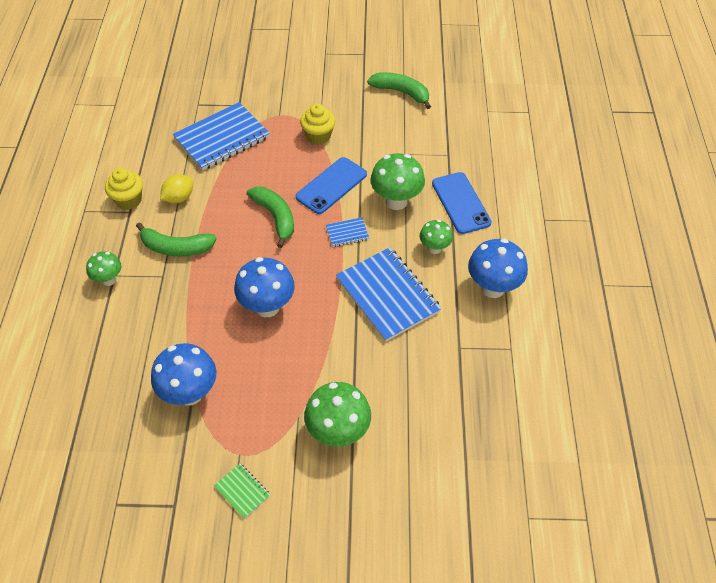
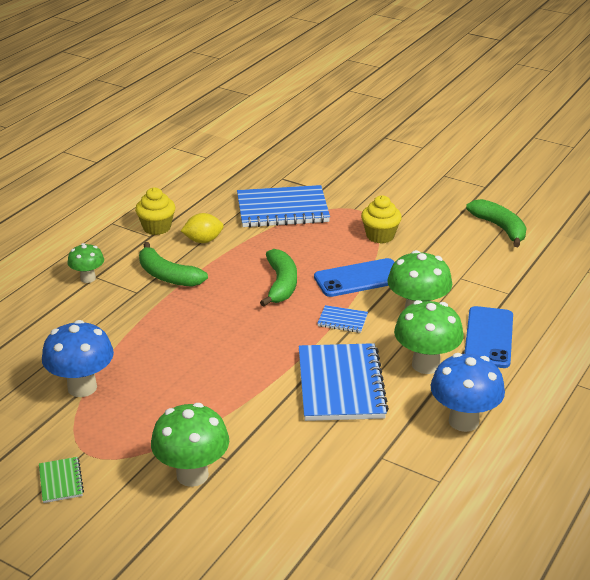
camera: 30 degrees right, 20 degrees down
(267, 307) = (212, 350): blue mushroom -> none
(434, 248) = (426, 365): green mushroom -> green mushroom, size x1.68

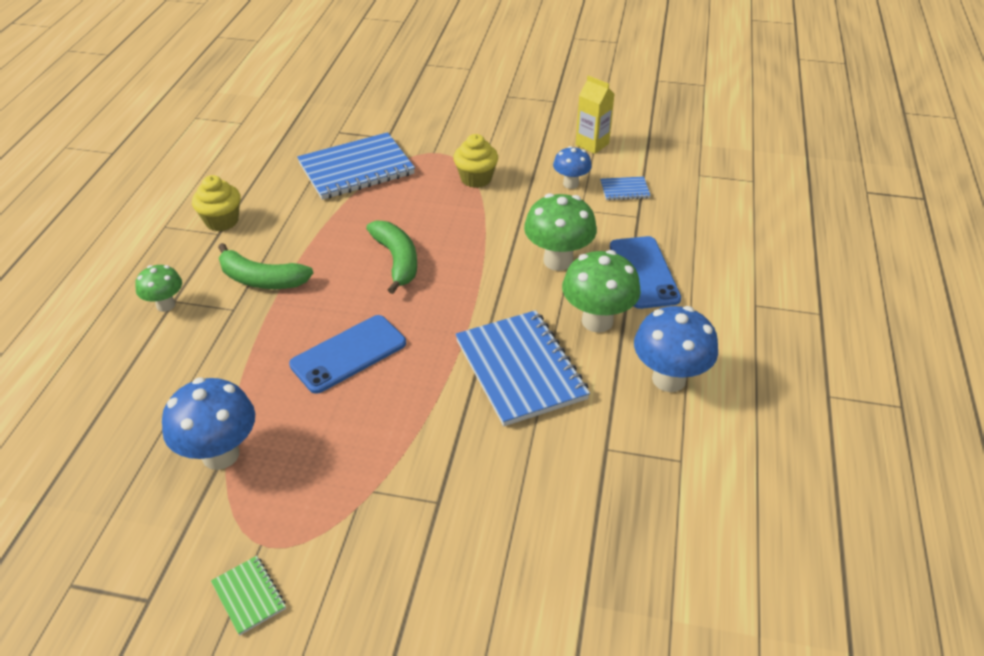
camera: 20 degrees left, 10 degrees up
(192, 475) = (407, 536): green mushroom -> none
(203, 240) = (284, 226): yellow lemon -> none
(342, 320) = (484, 289): blue notebook -> blue notebook (624, 190)
(359, 278) = (478, 234): blue phone -> blue phone (348, 354)
(462, 256) = (570, 184): none -> blue mushroom
(500, 228) = (592, 144): green banana -> yellow carton

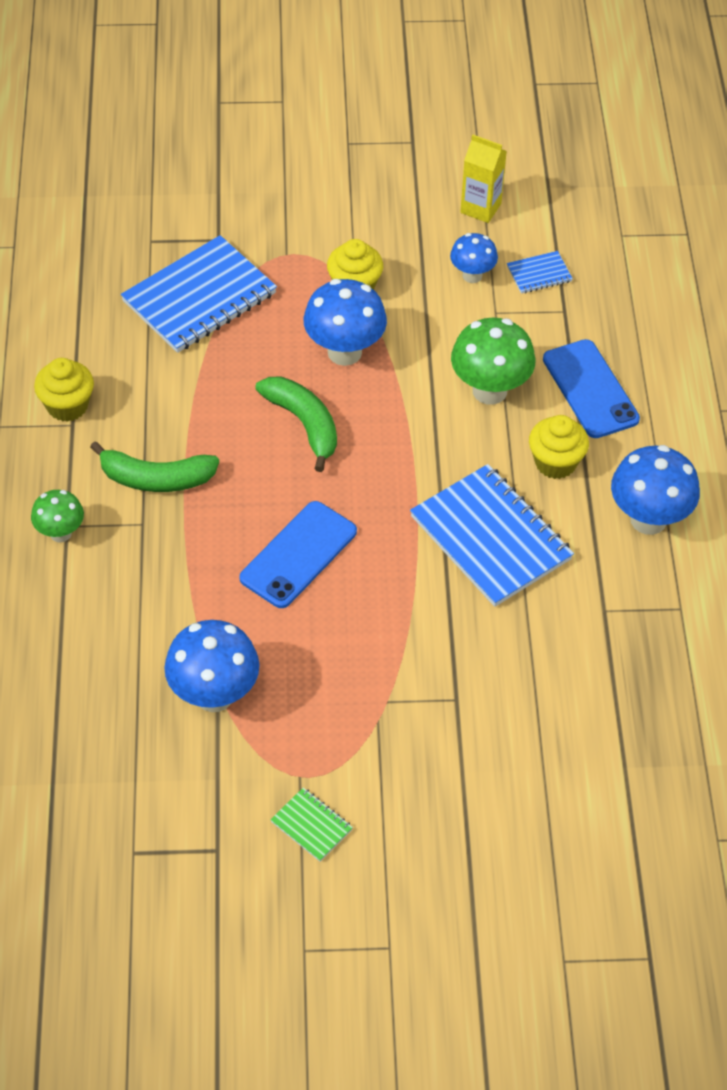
camera: 15 degrees left, 10 degrees up
(450, 218) = (344, 352): none -> blue mushroom
(597, 321) = (555, 463): green mushroom -> yellow cupcake

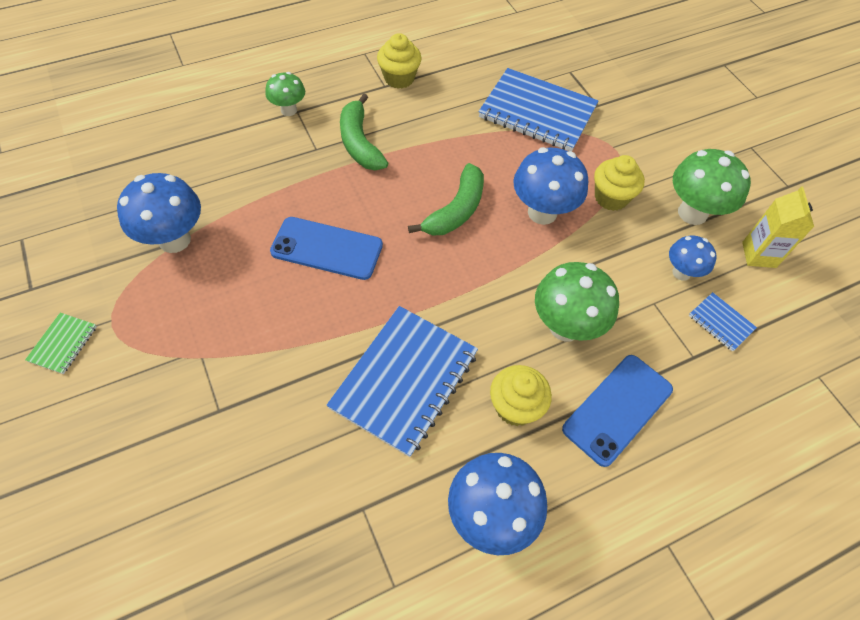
camera: 65 degrees right, 5 degrees up
(407, 232) = (692, 213): none -> green mushroom

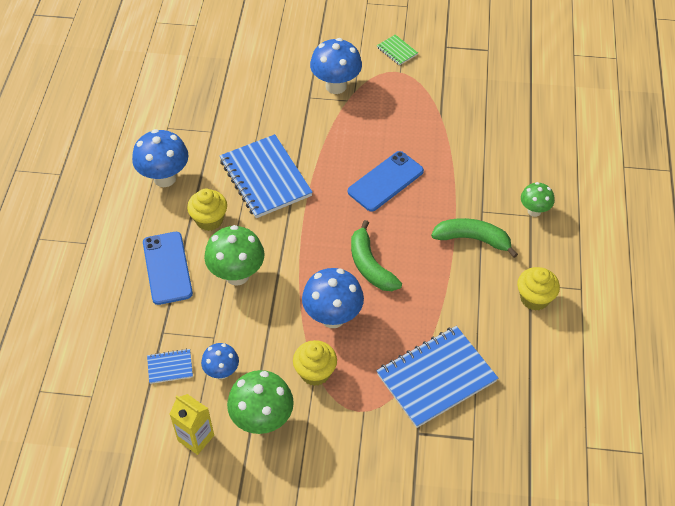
camera: 125 degrees right, 5 degrees down
(174, 240) = (442, 113): blue mushroom -> blue mushroom (336, 86)

